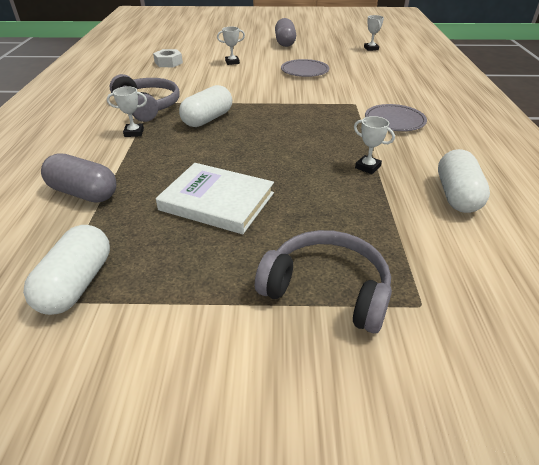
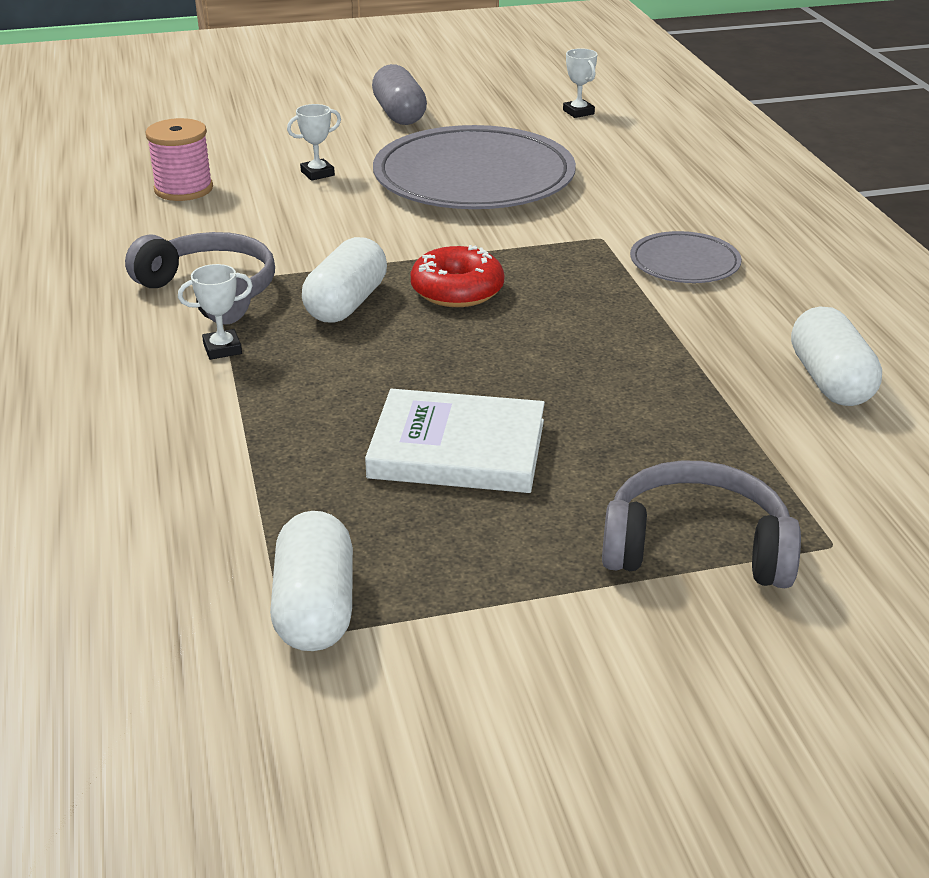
camera: 15 degrees left, 5 degrees down
(83, 193) = (214, 471): grey capsule -> none
(168, 63) = (183, 189): white nut -> pink spool
(266, 120) = (457, 290): none -> red donut
(304, 71) = (474, 177): grey plate -> grey plate, size x2.08
(367, 167) = (675, 354): white trophy -> none

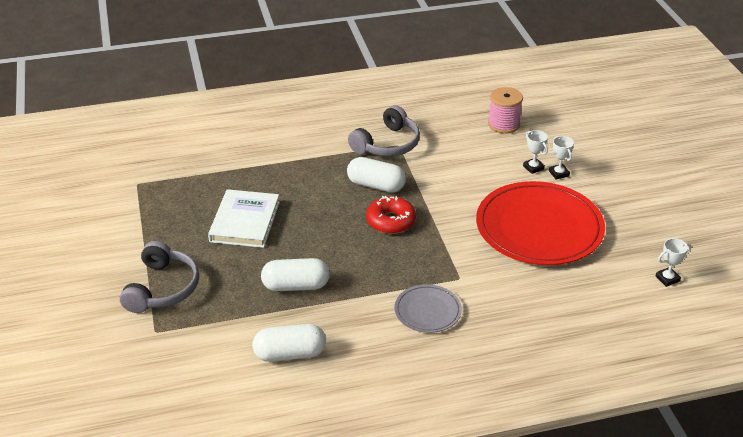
camera: 90 degrees right, 5 degrees up
(222, 349) = (333, 152): white trophy -> white trophy (558, 173)
(315, 608) = (151, 189): white capsule -> white capsule (296, 286)
(399, 114) = (636, 195): grey capsule -> none
(474, 177) = (539, 228): grey plate -> red plate

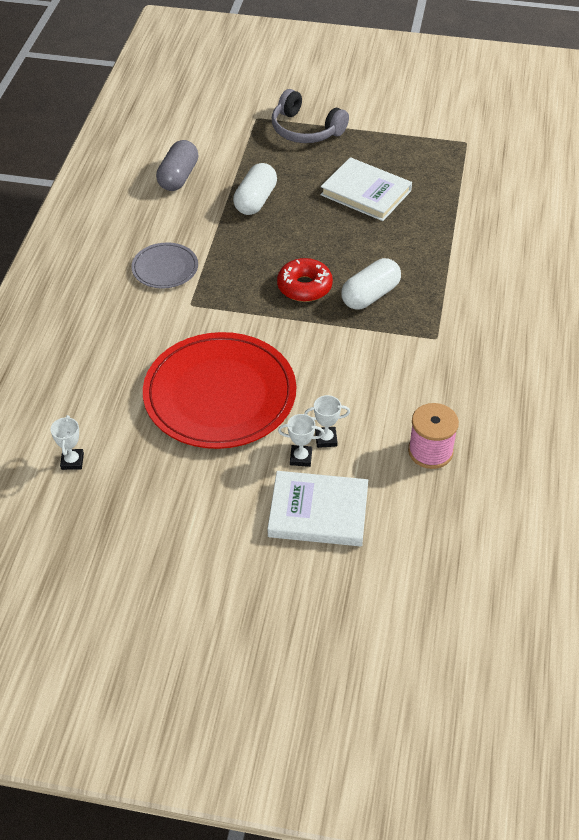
camera: 115 degrees right, 10 degrees up
(290, 354) = (178, 177): white capsule -> grey capsule
(387, 144) = (442, 329): grey headphones -> none
(593, 154) = (318, 512): none -> white book

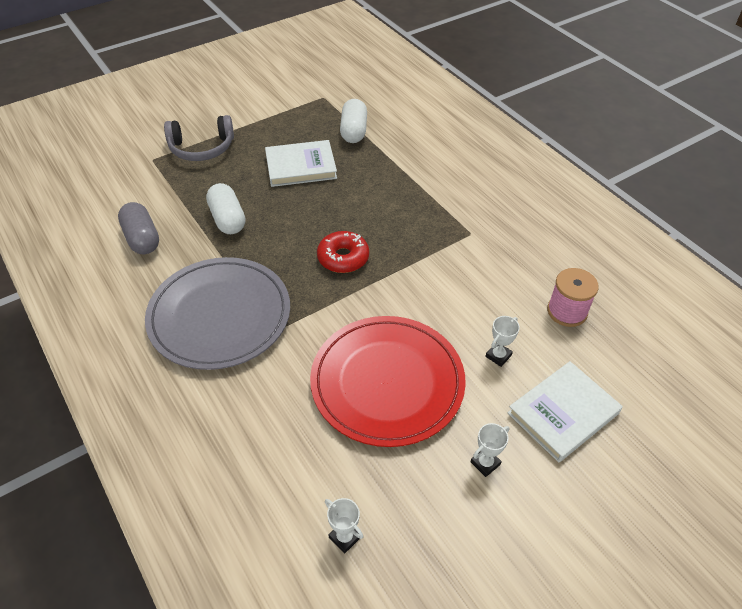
camera: 45 degrees left, 0 degrees up
(165, 268) = (220, 316): grey plate -> grey plate, size x2.08
(301, 458) = (501, 383): white trophy -> white trophy (485, 463)
(370, 295) = (394, 234): white capsule -> white capsule (353, 131)

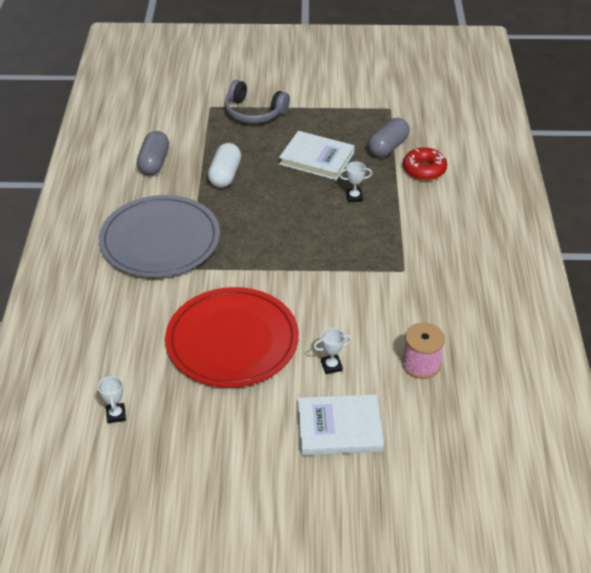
camera: 35 degrees right, 5 degrees down
(343, 258) = (283, 241): red donut -> red donut (424, 169)
(353, 131) = (388, 147): white capsule -> grey capsule
(485, 463) = (249, 426): white trophy -> white trophy (354, 197)

